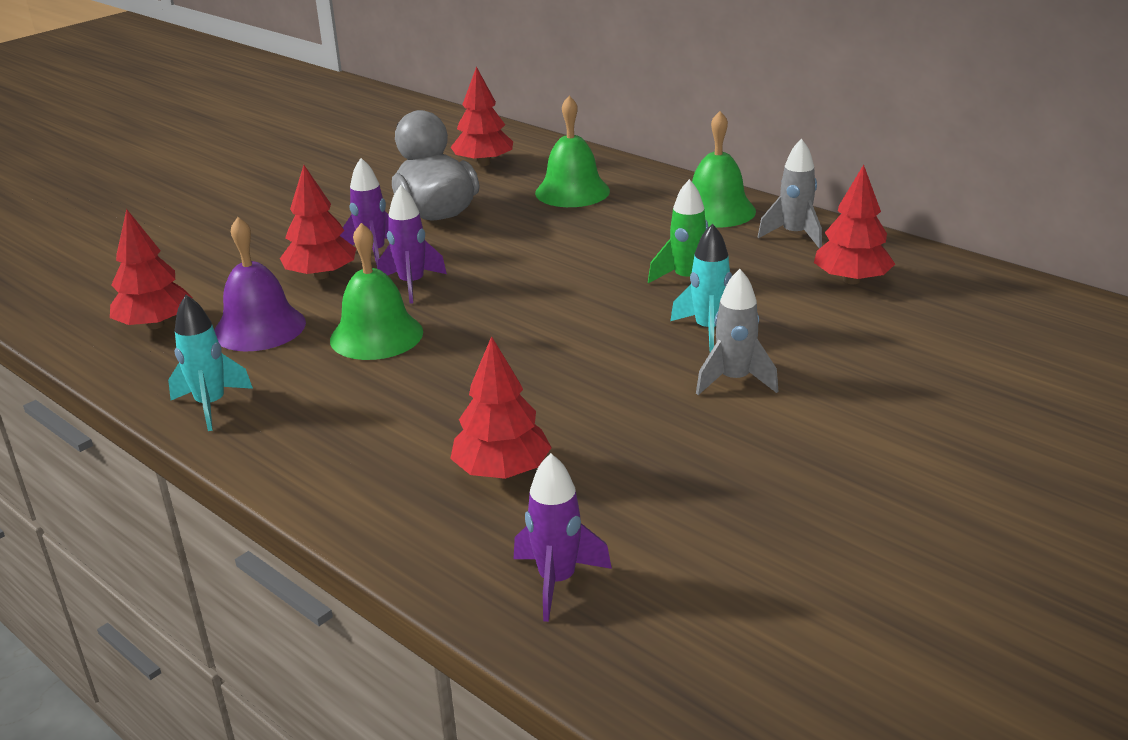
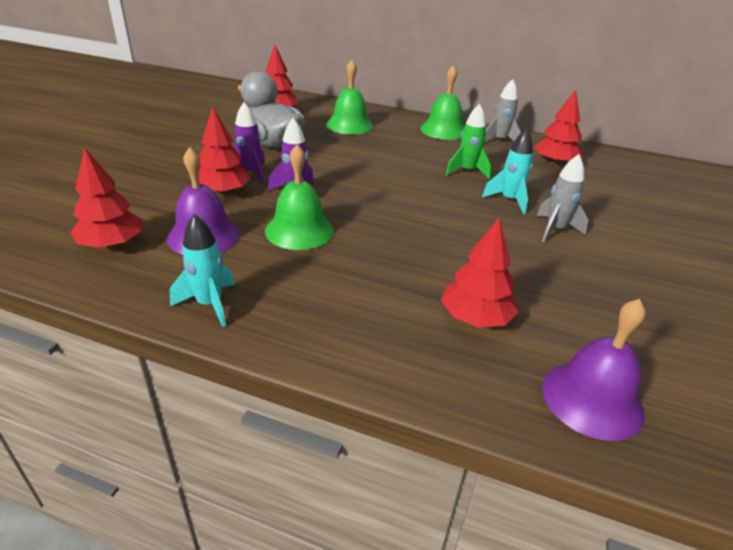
camera: 25 degrees left, 5 degrees up
(557, 581) = (592, 399): purple rocket -> purple bell

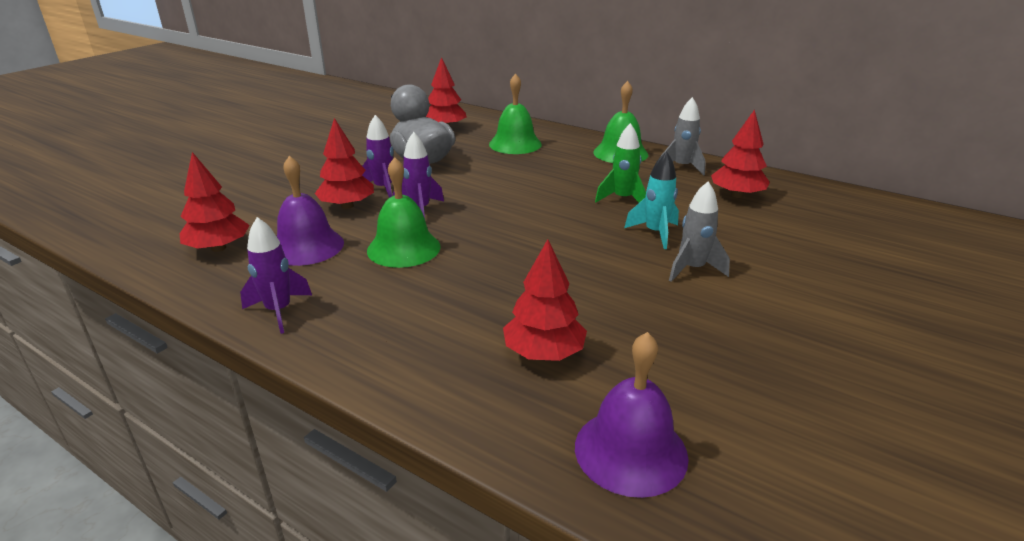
camera: 15 degrees right, 5 degrees down
(209, 304) = (279, 311): turquoise rocket -> purple rocket

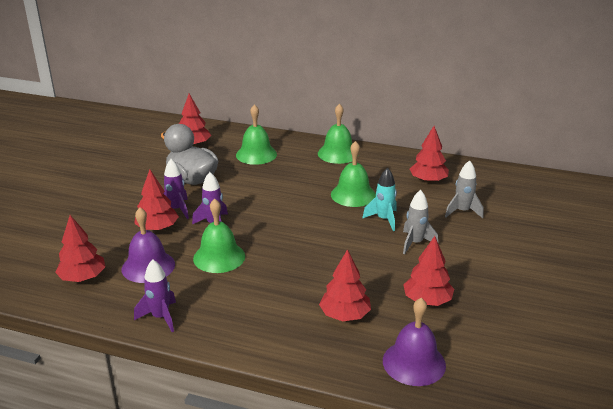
camera: 15 degrees left, 0 degrees up
(622, 199) = (353, 195): green rocket -> green bell
(681, 167) = (385, 161): grey rocket -> grey rocket (462, 211)
(686, 353) = (427, 300): none -> red tree

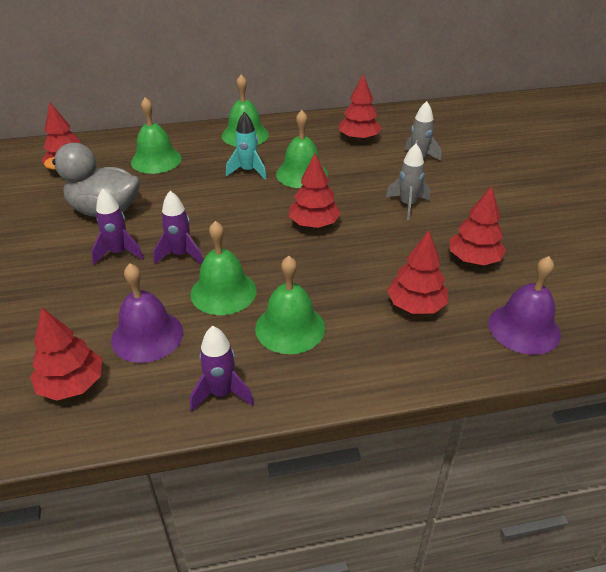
camera: 30 degrees left, 10 degrees up
(157, 228) = (115, 284): red tree -> red tree (314, 224)
(240, 295) = (290, 328): none -> green bell
(384, 219) = (356, 190): turquoise rocket -> turquoise rocket (248, 171)

